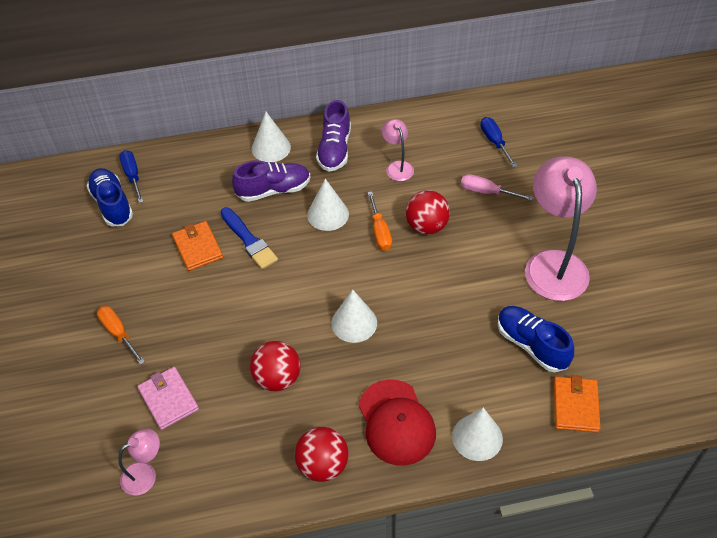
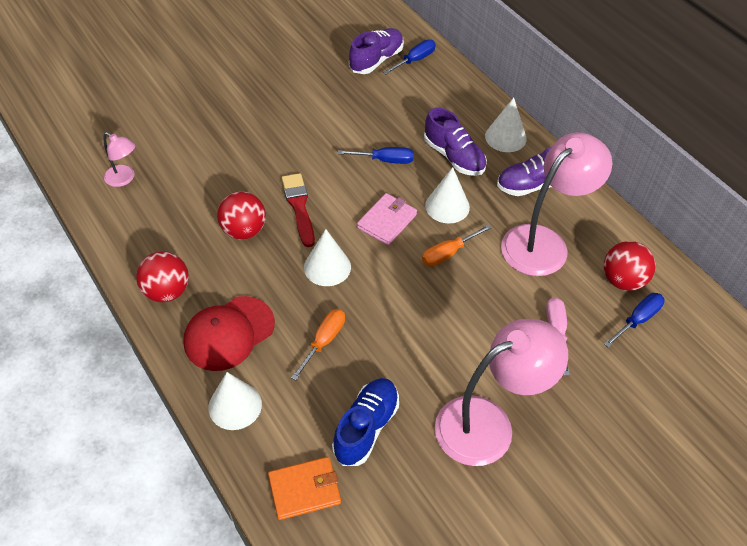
camera: 65 degrees right, 0 degrees up
(112, 205) = (376, 60): blue shoe -> purple shoe
(118, 333) = (247, 114): orange screwdriver -> orange screwdriver (324, 341)
(168, 399) = (197, 167): pink wallet -> pink wallet (387, 221)
(198, 247) = (359, 129): orange wallet -> none
(249, 240) = (384, 160): blue brush -> blue screwdriver
(271, 324) = (299, 207): none -> red brush
(397, 166) = (543, 242): pink lamp -> pink lamp, size x2.08
(426, 226) = (476, 290): red ball -> red ball (622, 280)

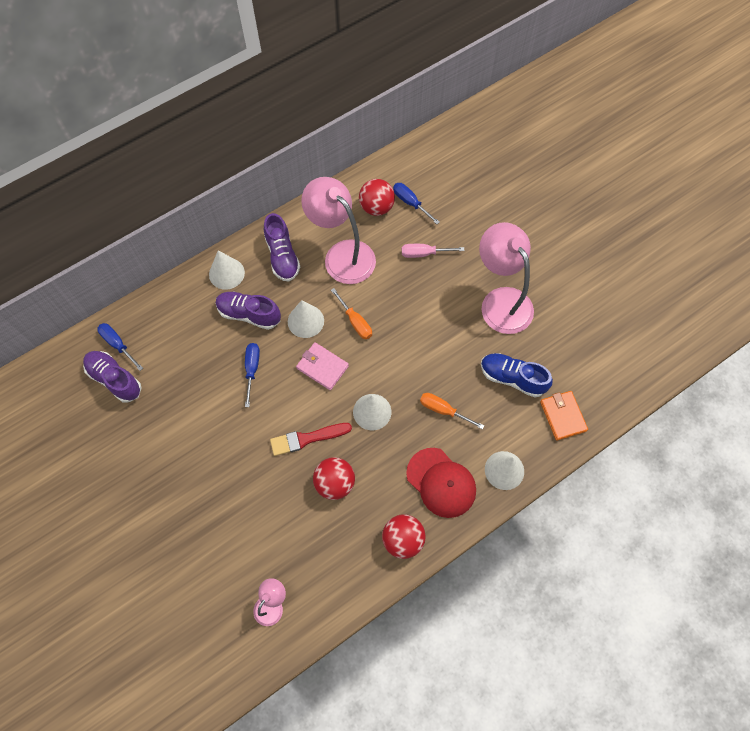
camera: 90 degrees left, 15 degrees up
(454, 157) = (249, 314): purple shoe -> purple shoe turned 120 degrees counterclockwise

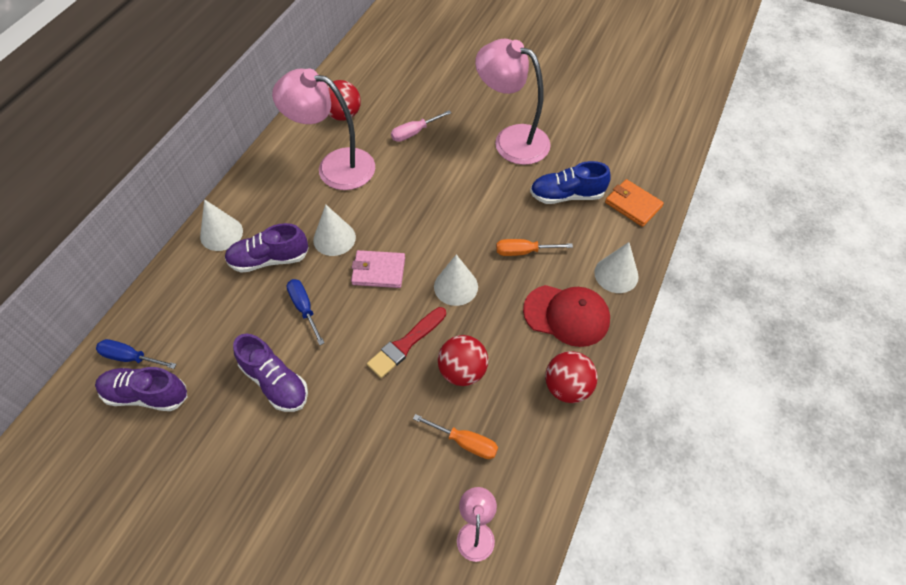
camera: 30 degrees left, 10 degrees down
(282, 256) = (273, 193): purple shoe -> purple shoe (275, 382)
(355, 321) = (385, 216): orange screwdriver -> orange screwdriver (464, 442)
(410, 203) = (374, 99): blue screwdriver -> none

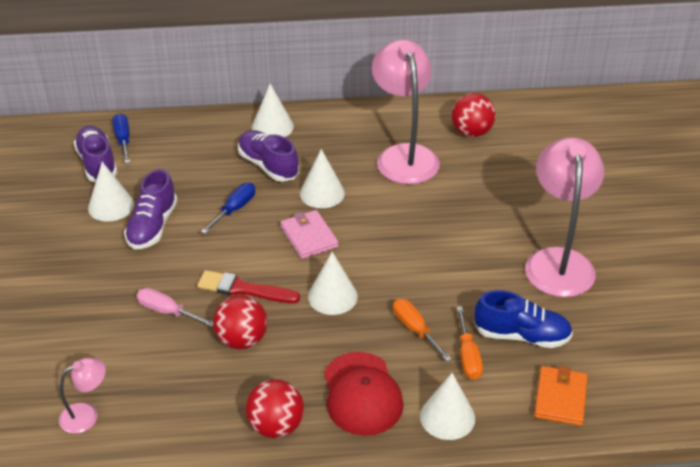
camera: 60 degrees right, 15 degrees down
(218, 406) = (111, 206): none -> white cone
(414, 132) = (496, 188): pink screwdriver -> pink screwdriver (167, 312)
(464, 442) = (169, 372): orange screwdriver -> orange screwdriver (468, 356)
(567, 195) = (521, 335): blue shoe -> blue shoe turned 135 degrees clockwise

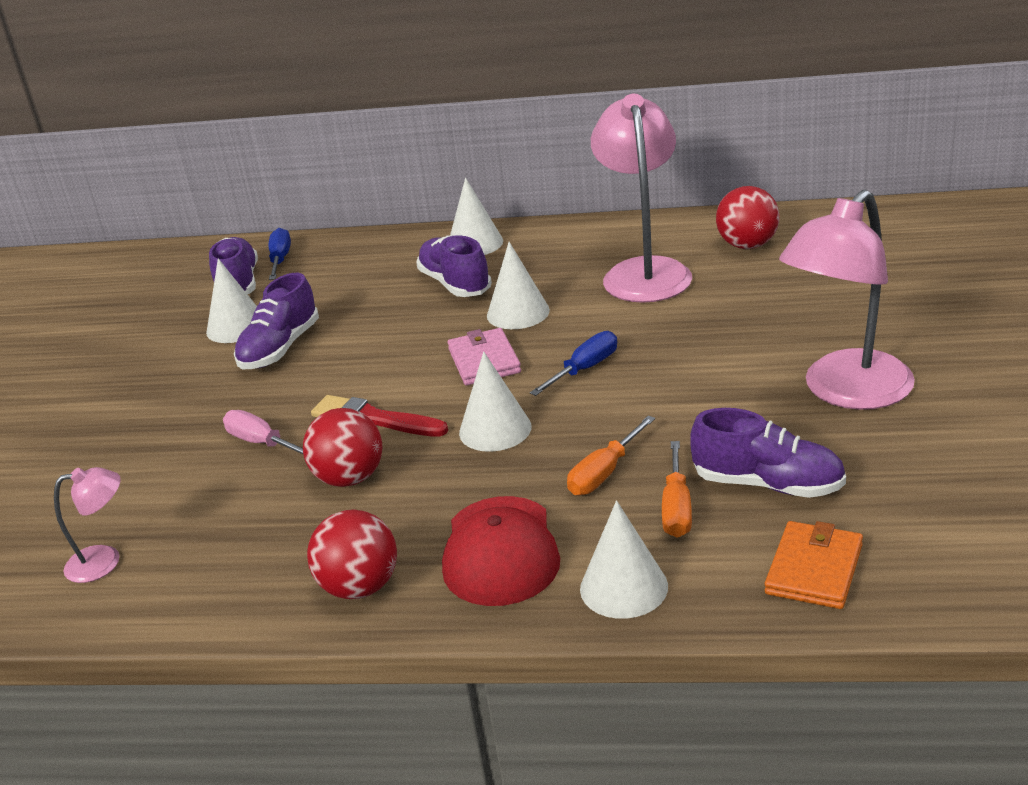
camera: 15 degrees right, 10 degrees down
(234, 209) = (393, 331): blue screwdriver -> blue screwdriver (584, 369)
(415, 330) = (605, 472): orange screwdriver -> orange screwdriver turned 120 degrees counterclockwise
(521, 335) = (768, 484): blue shoe -> purple shoe
(558, 261) = (846, 392): pink lamp -> pink lamp turned 150 degrees counterclockwise

